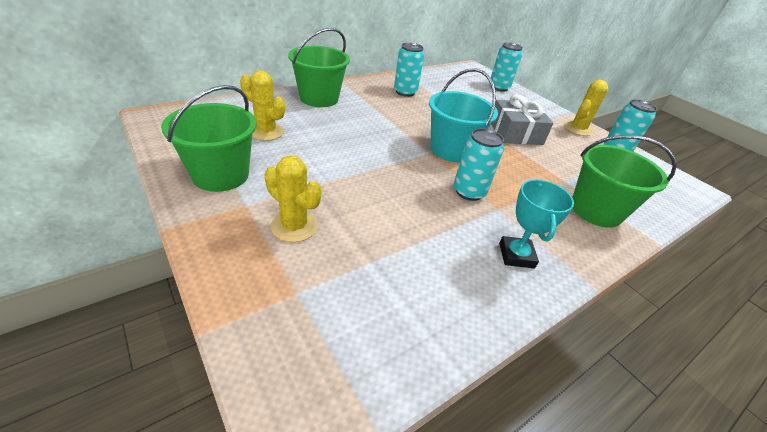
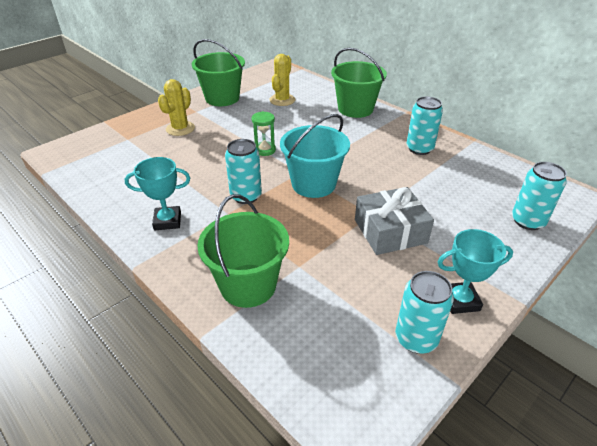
camera: 85 degrees right, 0 degrees up
(381, 165) = (264, 150): none -> green hourglass
(578, 129) = (460, 301): yellow cactus -> turquoise trophy

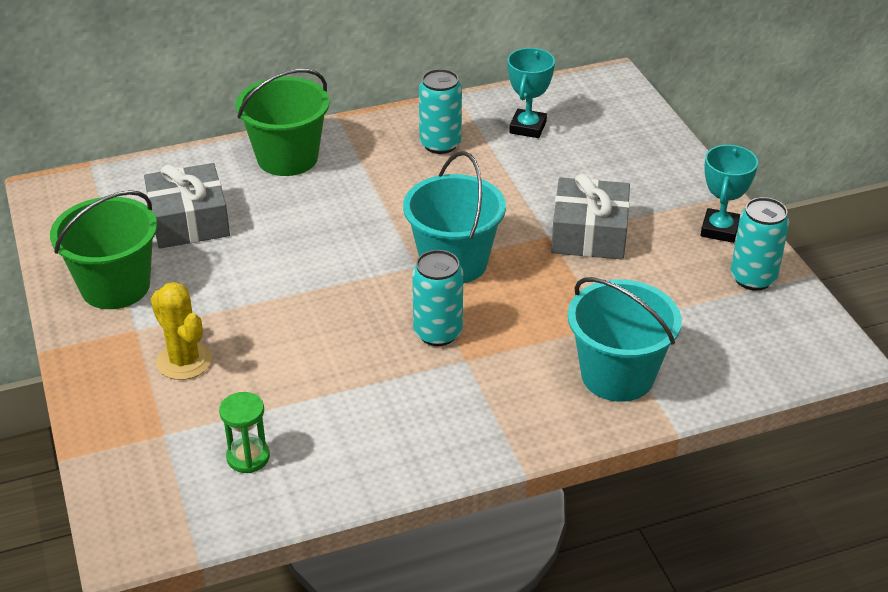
camera: 65 degrees left, 0 degrees up
(167, 221) = (446, 423): turquoise trophy -> turquoise trophy (528, 127)
(248, 285) = (617, 375): green bucket -> turquoise bucket
(264, 150) = (331, 283): green hourglass -> green hourglass (248, 457)
(282, 100) = (189, 221): yellow cactus -> grey gift
(527, 221) = (632, 132): turquoise can -> none

